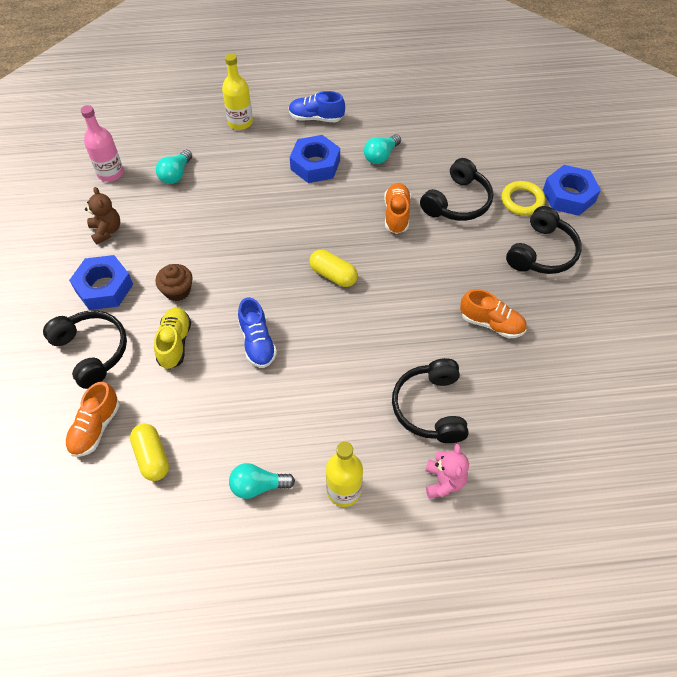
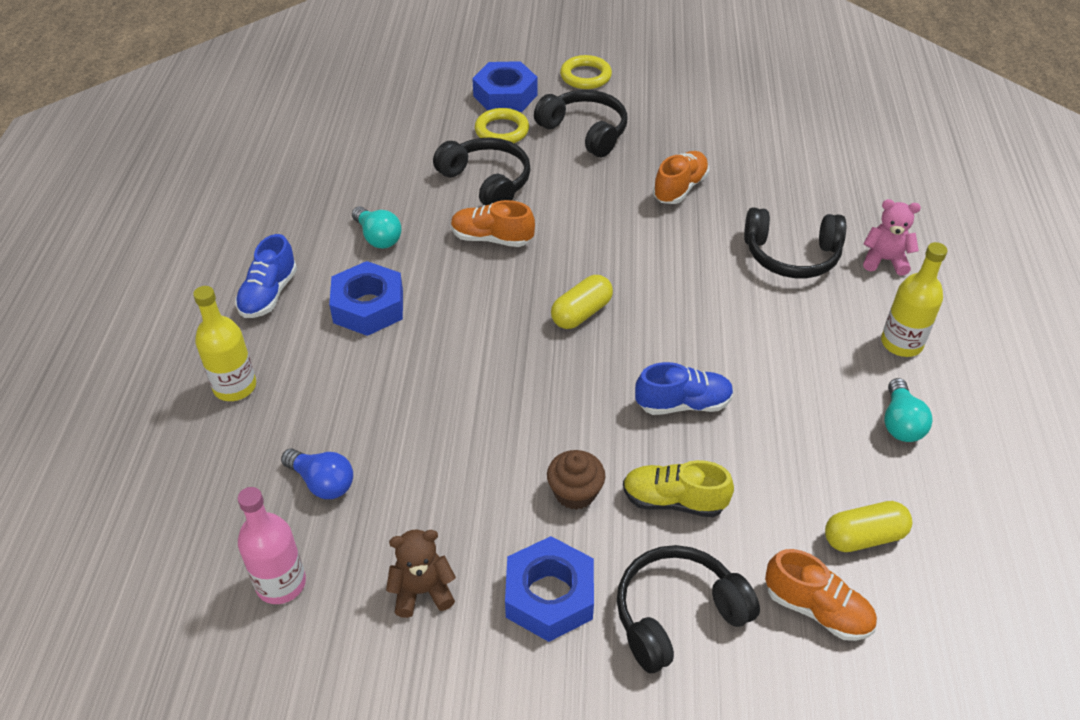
camera: 80 degrees left, 10 degrees down
(176, 174) = (322, 482): turquoise light bulb -> blue light bulb
(620, 243) = (585, 76): none -> yellow ring

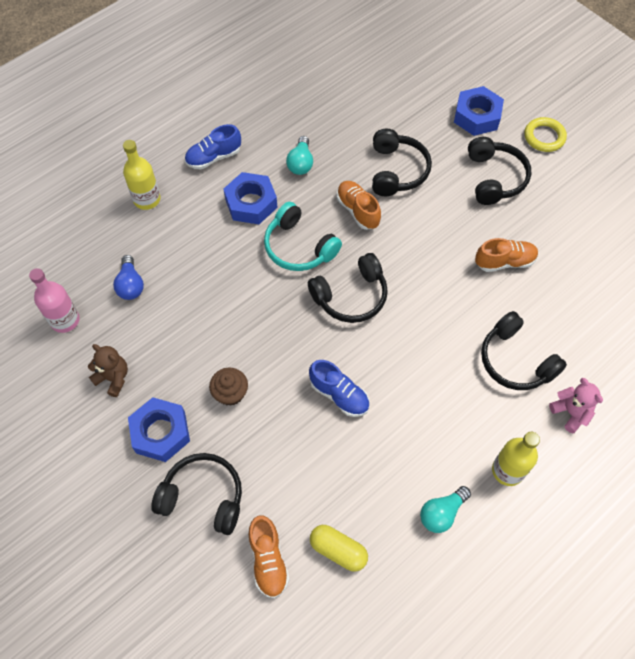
camera: 45 degrees right, 15 degrees up
(472, 309) = (299, 247): none -> turquoise headphones
(502, 131) = (446, 141): yellow ring -> none
(581, 313) = (351, 296): yellow capsule -> black headphones
(673, 501) = (270, 441): yellow shoe -> none

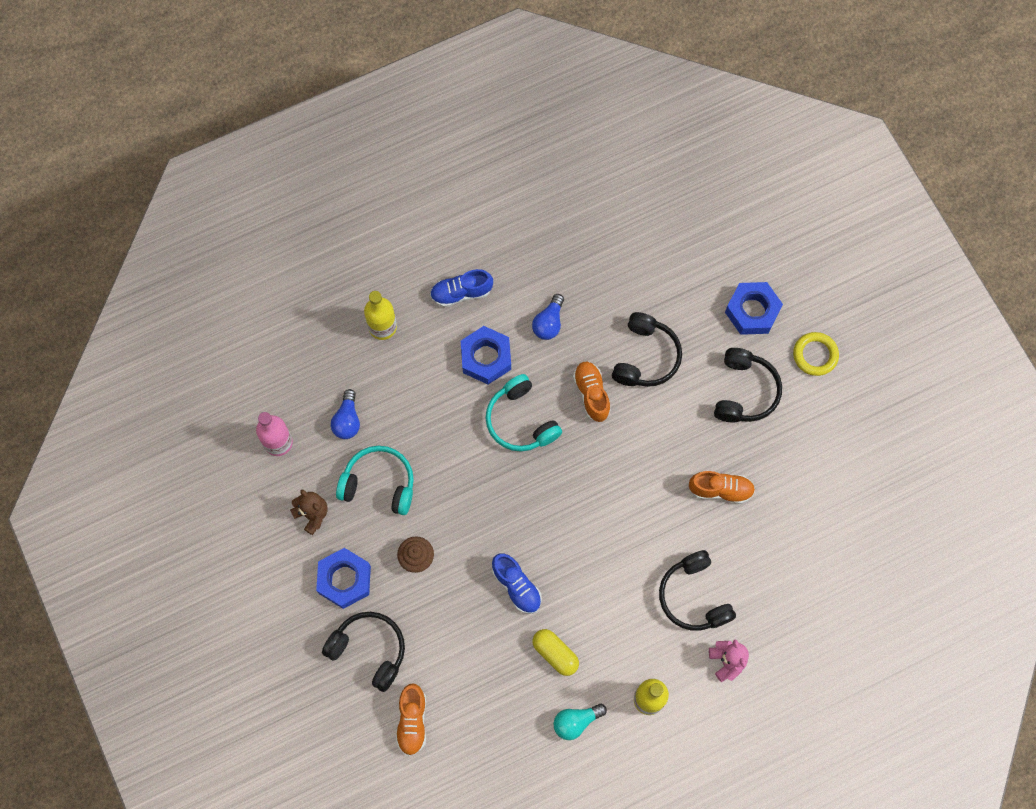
camera: 15 degrees right, 10 degrees up
(175, 333) = (379, 483): none -> turquoise headphones
(300, 163) = (549, 323): turquoise light bulb -> blue light bulb
(338, 550) = (475, 729): yellow capsule -> yellow capsule (555, 654)
(351, 296) = (557, 488): black headphones -> none

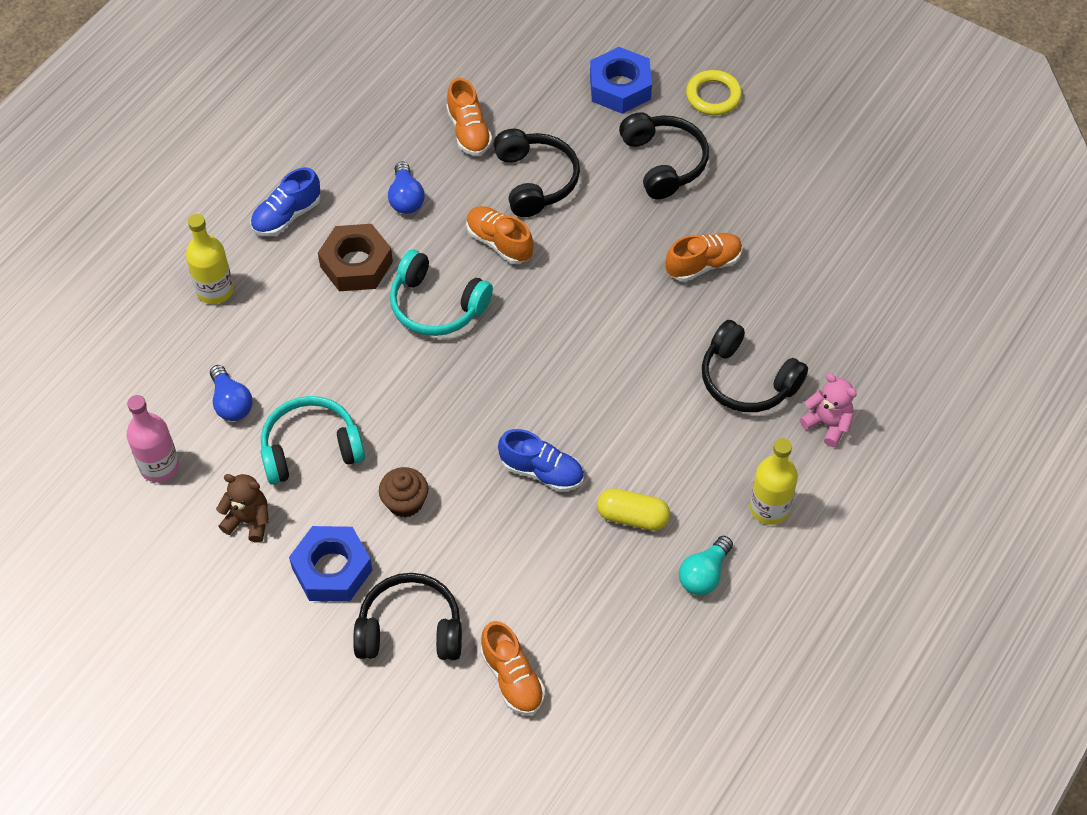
camera: 30 degrees left, 15 degrees down
(486, 358) = (356, 264): blue nut -> brown nut
(623, 291) = (469, 131): none -> orange shoe

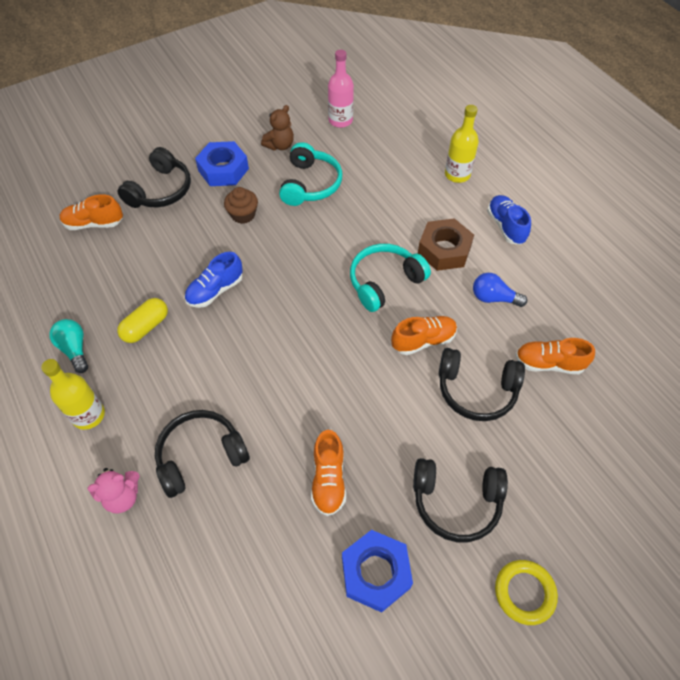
camera: 115 degrees right, 0 degrees up
(231, 403) = (365, 159): blue light bulb -> none
(620, 87) = (563, 506): blue nut -> blue nut (375, 573)

